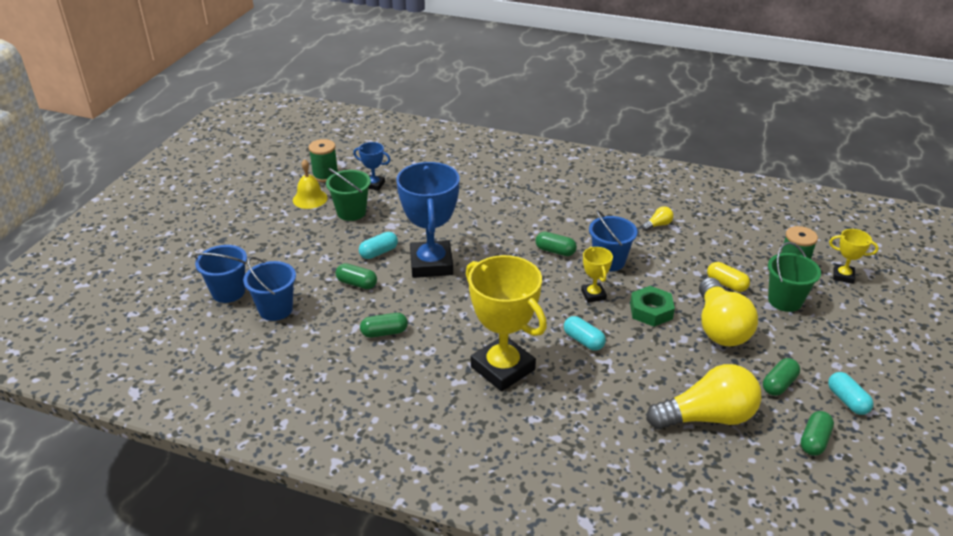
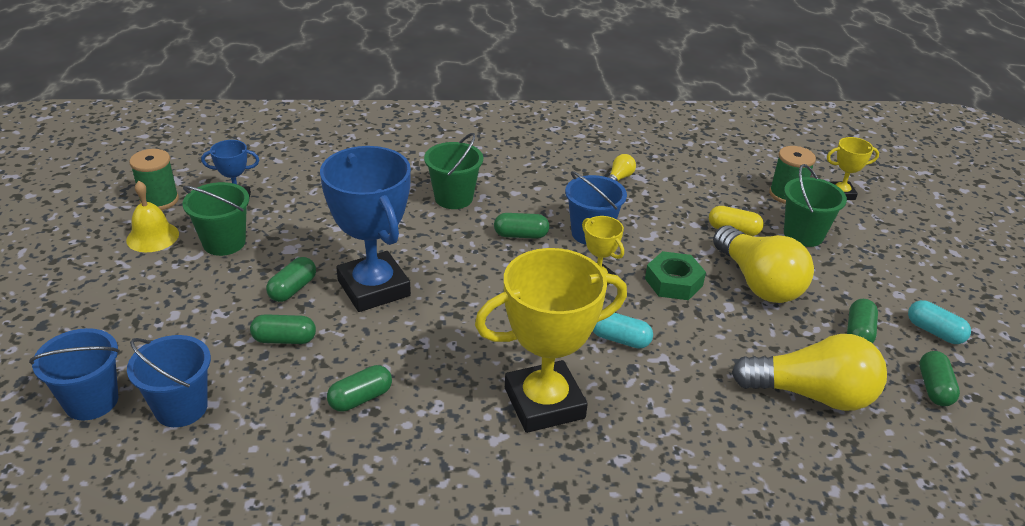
camera: 25 degrees left, 0 degrees up
(379, 252) = (293, 289): turquoise capsule -> green capsule
(502, 368) = (544, 403): yellow trophy -> yellow trophy turned 45 degrees counterclockwise
(521, 214) = (453, 198): none -> green bucket
(707, 417) = (812, 394): yellow light bulb -> yellow light bulb turned 45 degrees clockwise

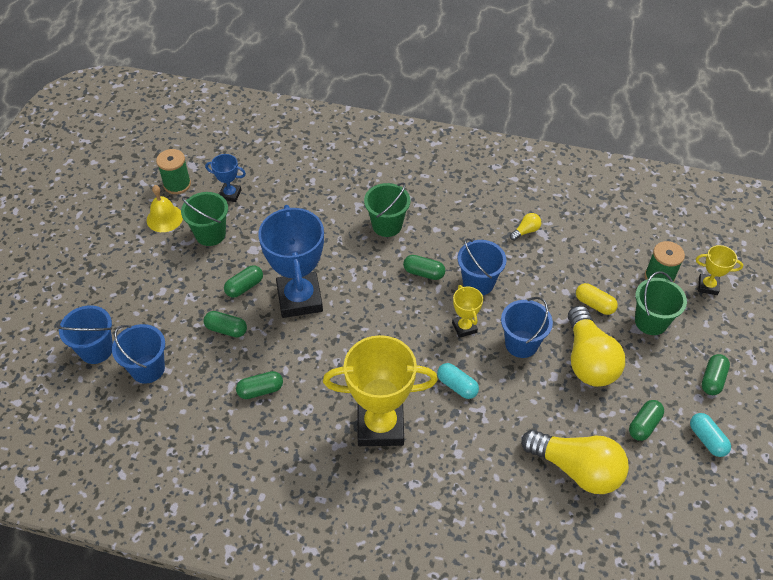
camera: 20 degrees right, 15 degrees up
(673, 282) = (521, 344): green nut -> blue bucket
(934, 388) = (675, 488): green capsule -> green capsule (712, 380)

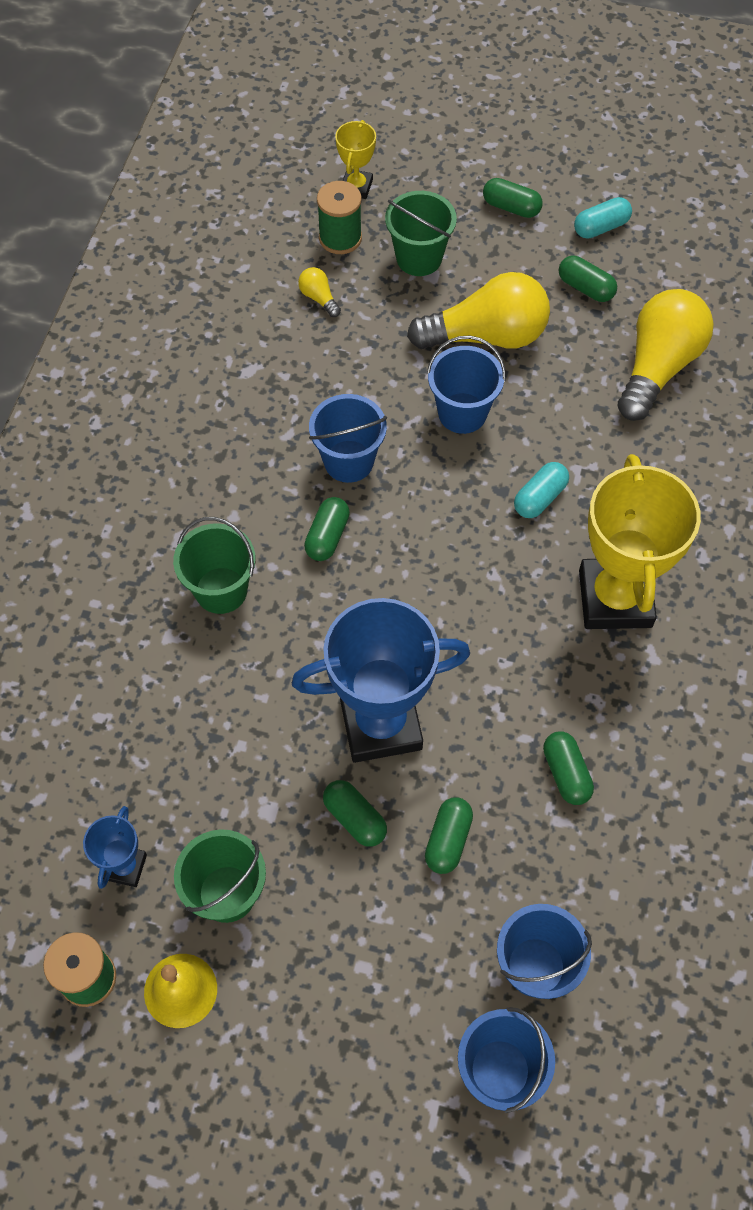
camera: 90 degrees left, 10 degrees up
(464, 327) = (434, 484): yellow trophy -> none
(525, 231) = (244, 391): yellow light bulb -> yellow light bulb (319, 298)
(594, 304) = (389, 318): yellow capsule -> none

